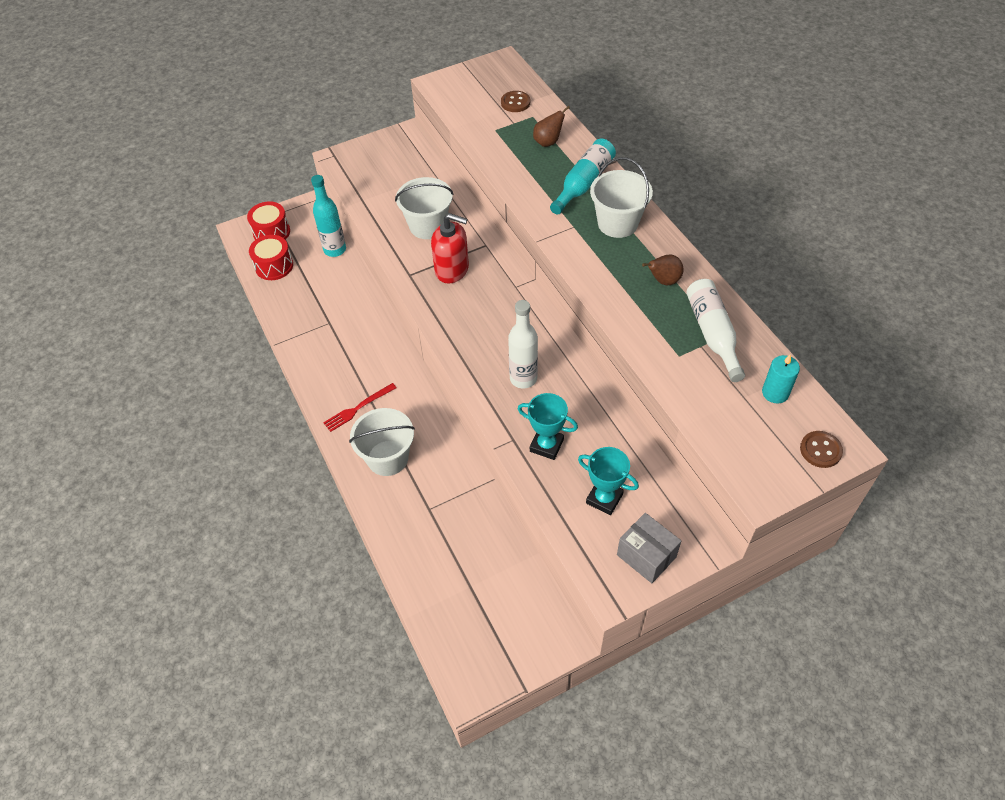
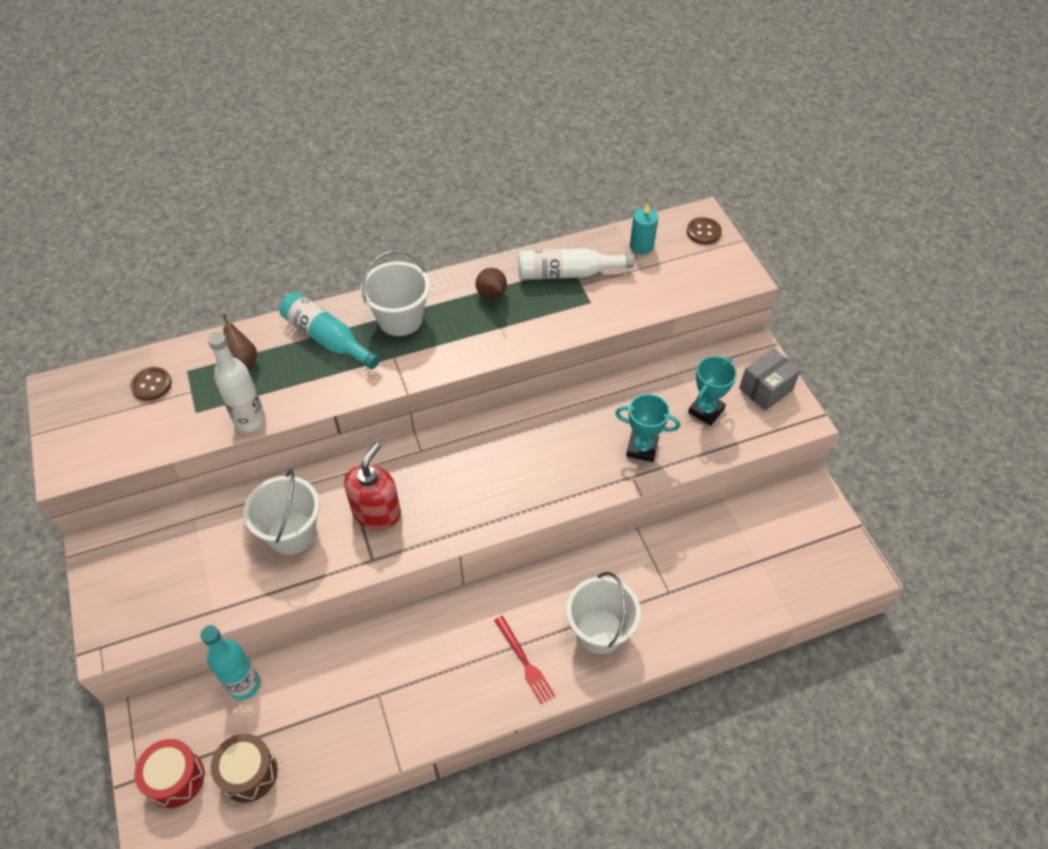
camera: 85 degrees left, 0 degrees up
(274, 266) = (249, 773): red drum -> brown drum
(523, 378) = (554, 458): white bottle -> white bottle (250, 420)
(546, 445) = (642, 448): turquoise trophy -> turquoise trophy turned 75 degrees clockwise

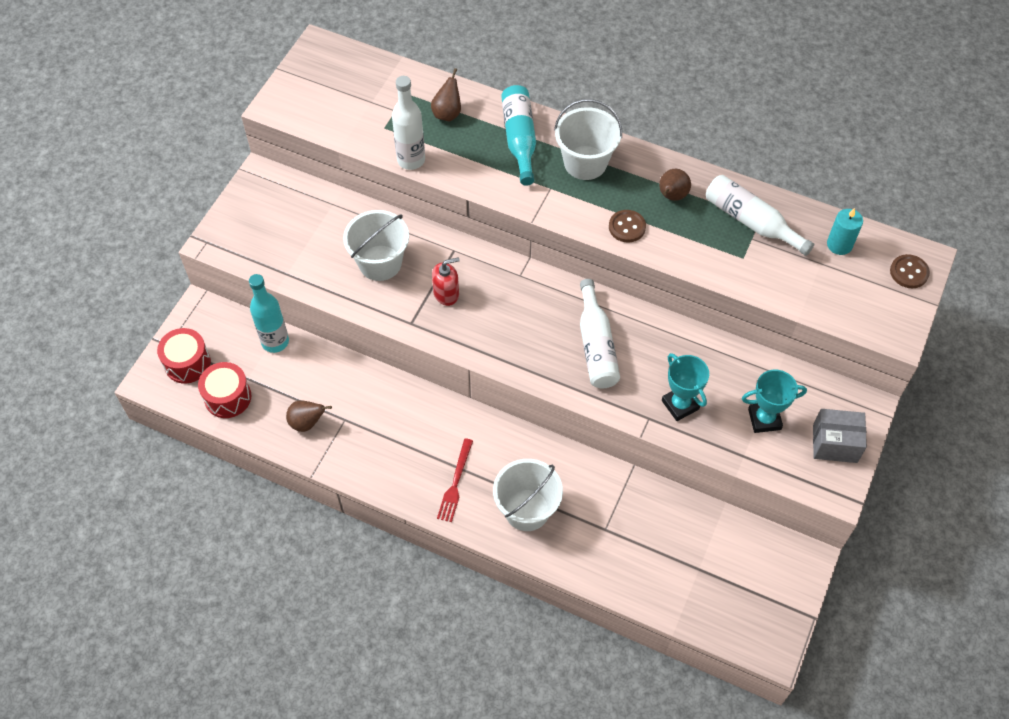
camera: 45 degrees right, 5 degrees up
(151, 385) = (376, 87): brown button -> brown button (627, 227)
(249, 773) = (228, 397): brown drum -> red drum
(348, 728) = (307, 423): none -> brown pear
(376, 512) = (446, 293): red soap dispenser -> red soap dispenser, size x0.66
(536, 455) = (596, 345): none -> white bottle

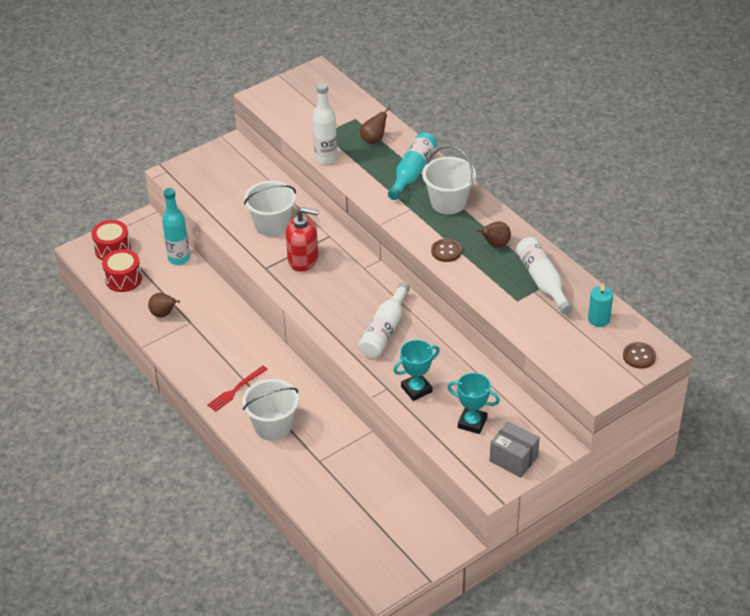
camera: 30 degrees right, 15 degrees down
(446, 293) = (303, 260): red soap dispenser -> red soap dispenser, size x1.51
(680, 405) = (416, 389): turquoise trophy -> turquoise trophy turned 60 degrees clockwise

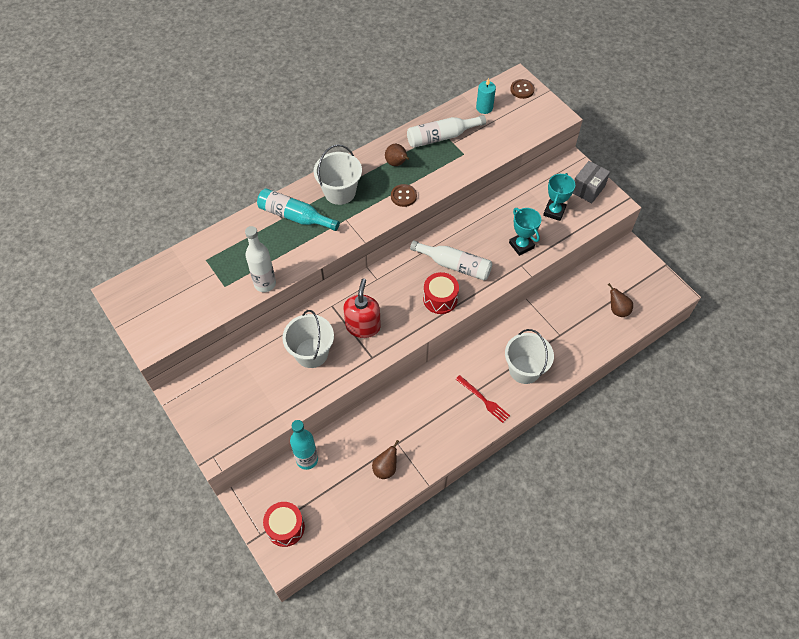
camera: 90 degrees left, 15 degrees up
(123, 279) = (332, 512): red drum -> red drum (440, 299)
(374, 140) = (242, 245): brown pear -> brown pear (617, 310)

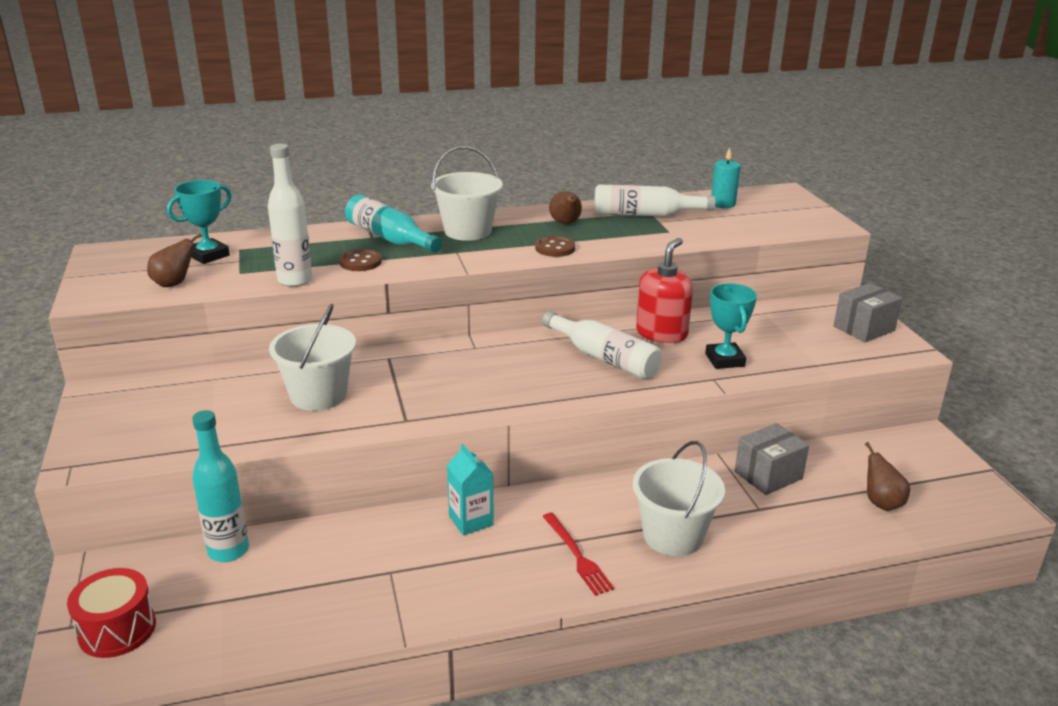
camera: 20 degrees right, 30 degrees down
(363, 326) = (417, 386): red soap dispenser -> red soap dispenser (661, 333)
(385, 468) = (346, 599): brown pear -> brown pear (174, 284)
(420, 394) = (471, 520): none -> turquoise carton
(440, 299) = (558, 385): red drum -> none
(522, 89) = (787, 199): brown button -> brown button (360, 262)
(554, 211) = (797, 339): turquoise trophy -> turquoise trophy (208, 255)
(557, 307) = (768, 475): none -> grey box

